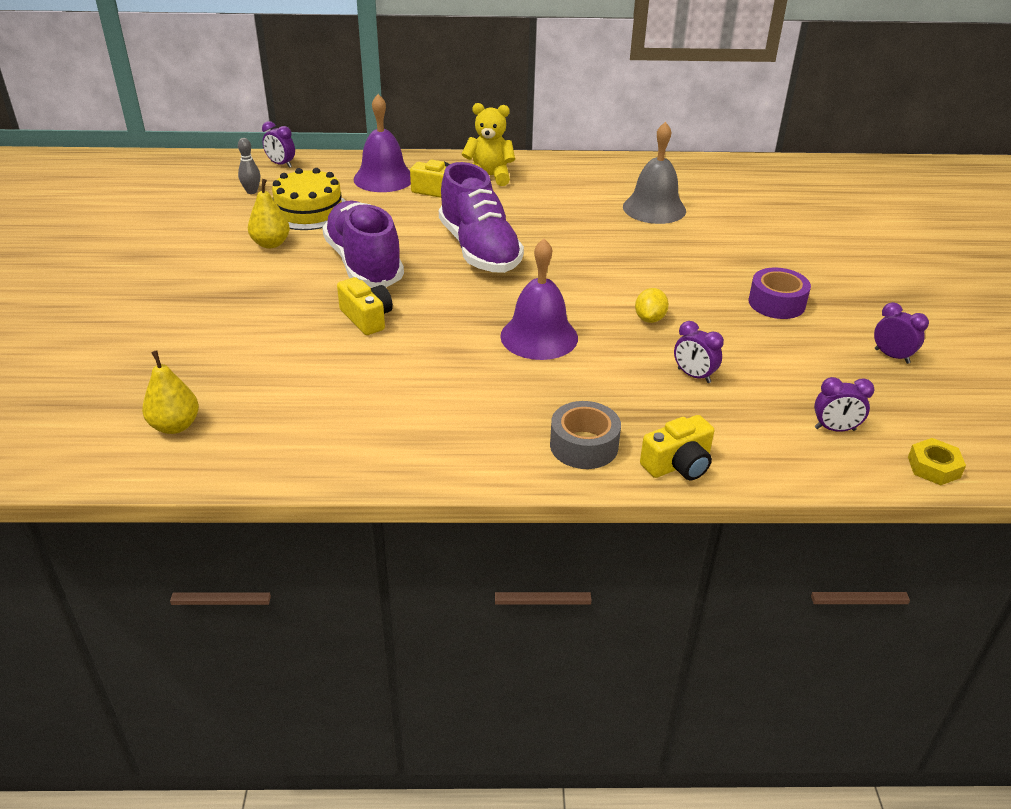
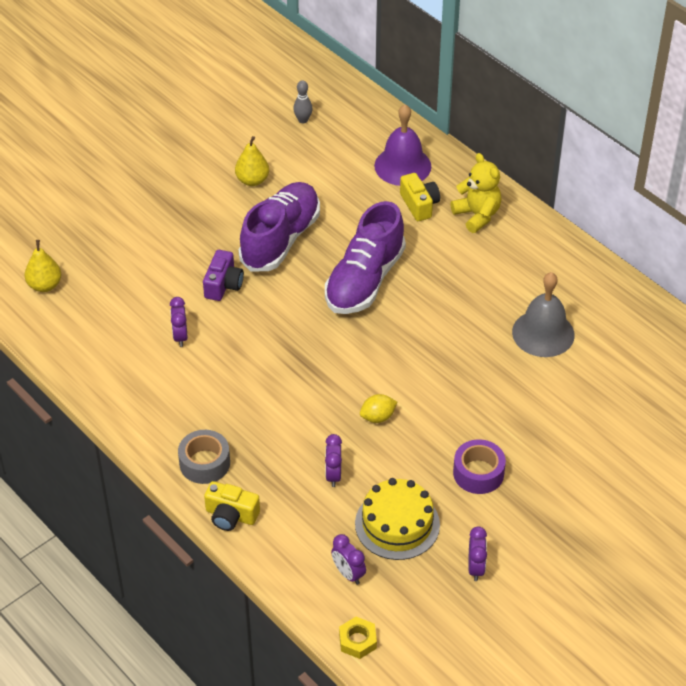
camera: 50 degrees right, 10 degrees up
(281, 164) = (356, 103): purple clock -> purple clock (180, 336)
(309, 210) = (313, 165): yellow cake -> yellow cake (397, 524)
(367, 318) = (223, 285): yellow camera -> purple camera
(539, 336) = (294, 376): purple bell -> none

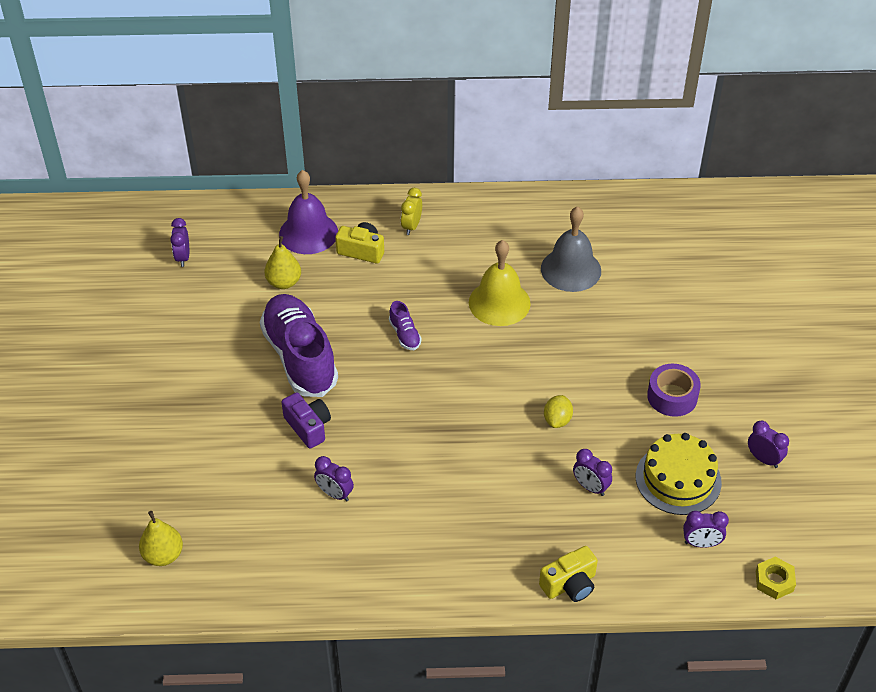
camera: 50 degrees left, 0 degrees up
(204, 463) = (495, 567): grey tape -> none
(252, 180) = (211, 332): yellow pear -> yellow pear (284, 282)
(303, 120) = (183, 257): grey bowling pin -> purple clock
(364, 280) = (405, 335): purple shoe -> purple shoe, size x0.41
(458, 313) = (499, 303): none -> yellow bell
(477, 215) = (411, 226): yellow teddy bear -> yellow clock

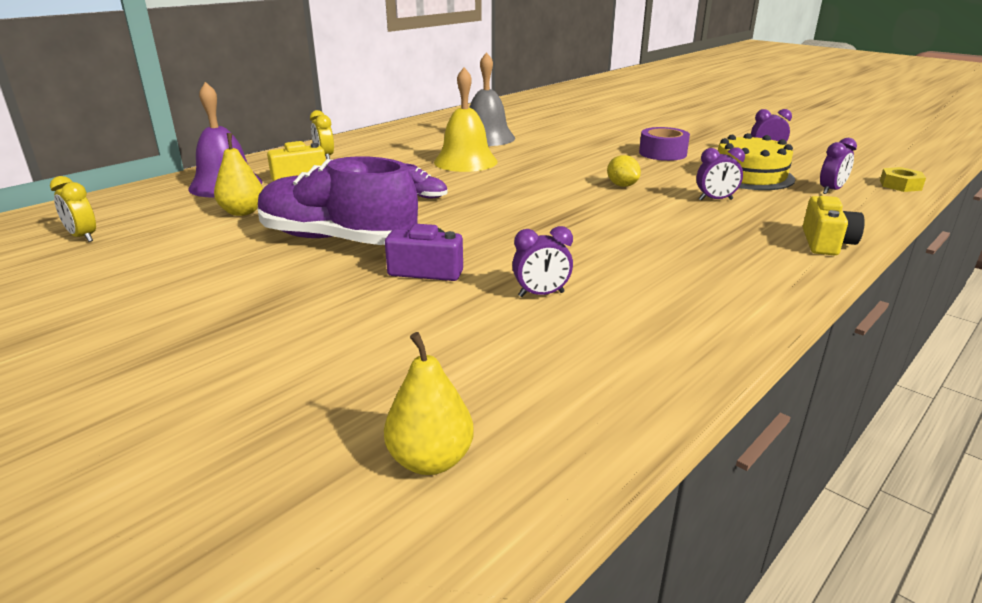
camera: 45 degrees left, 20 degrees down
(183, 257) = (83, 237): purple clock -> yellow clock

